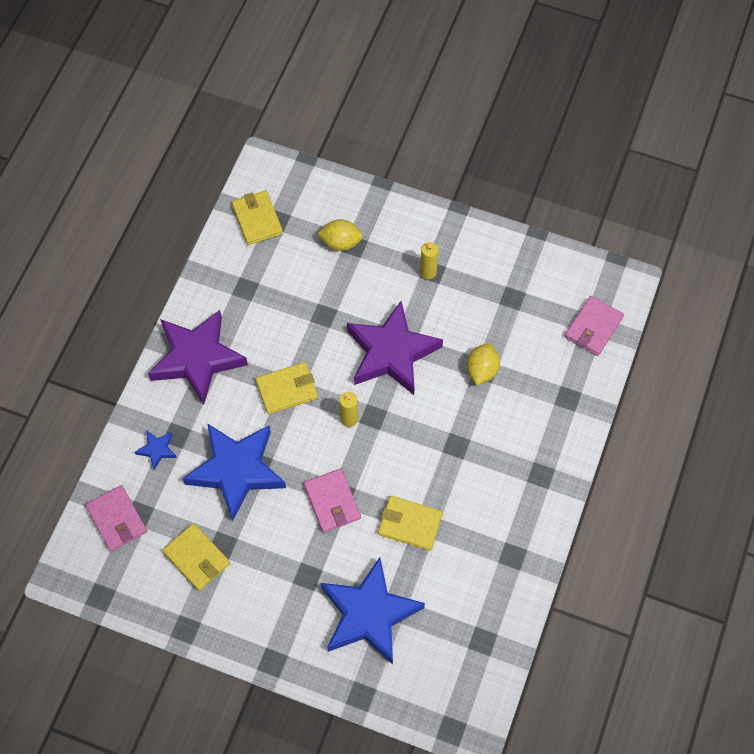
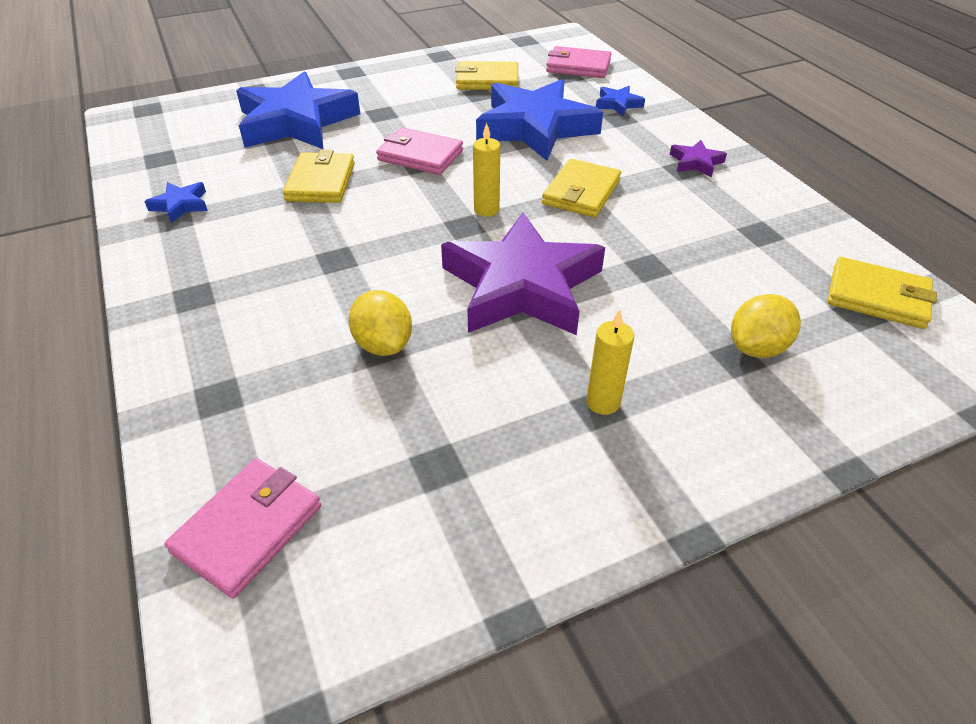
camera: 135 degrees right, 20 degrees down
(197, 358) = (696, 162): purple star -> purple star, size x0.41
(410, 524) = (321, 182): yellow wallet -> yellow wallet turned 60 degrees counterclockwise
(501, 568) = (181, 205): none -> blue star
(593, 327) = (248, 528): pink wallet -> pink wallet turned 45 degrees clockwise

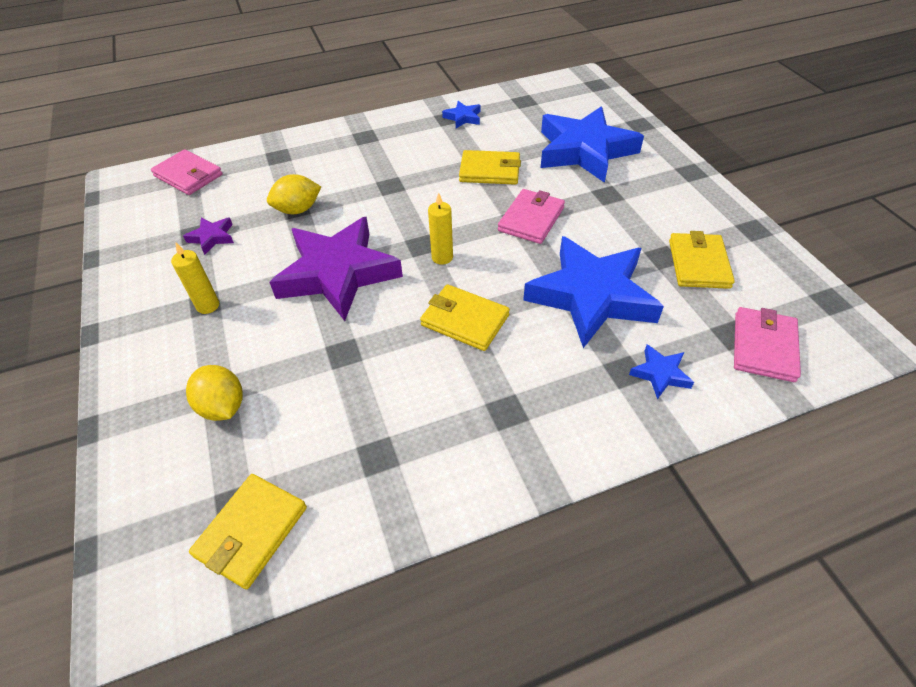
camera: 95 degrees right, 5 degrees up
(696, 162) = (521, 427): purple star -> purple star (212, 237)

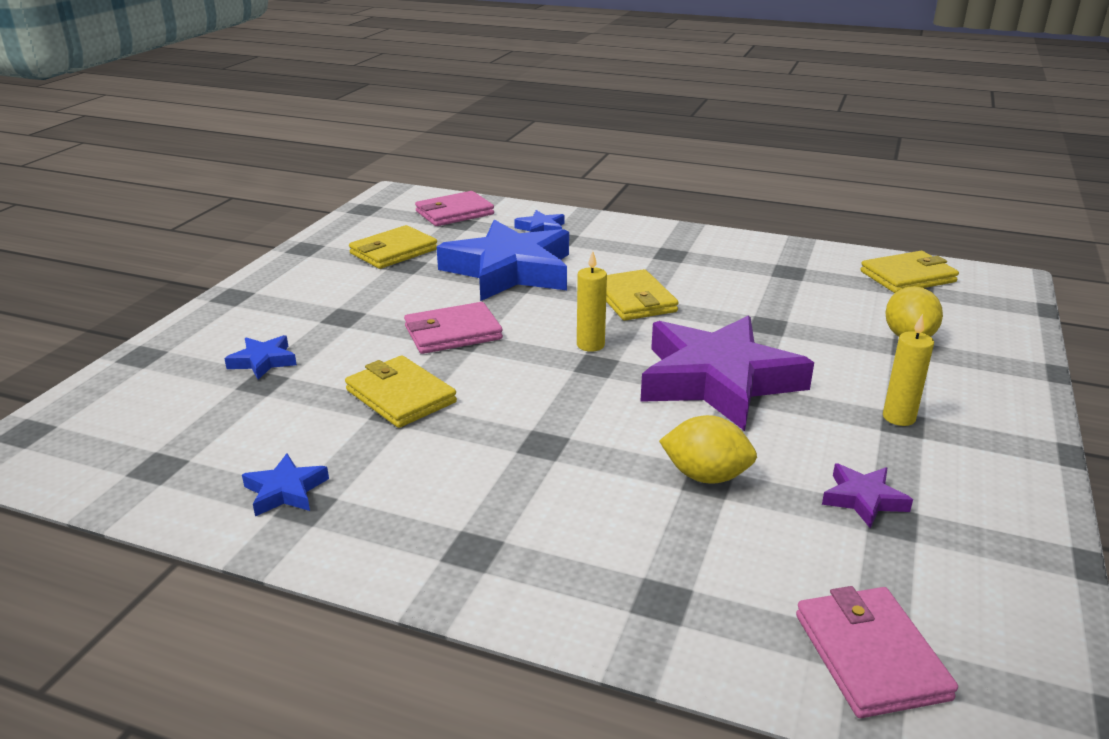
camera: 140 degrees left, 20 degrees down
(584, 151) = (263, 361): blue star -> blue star, size x0.41

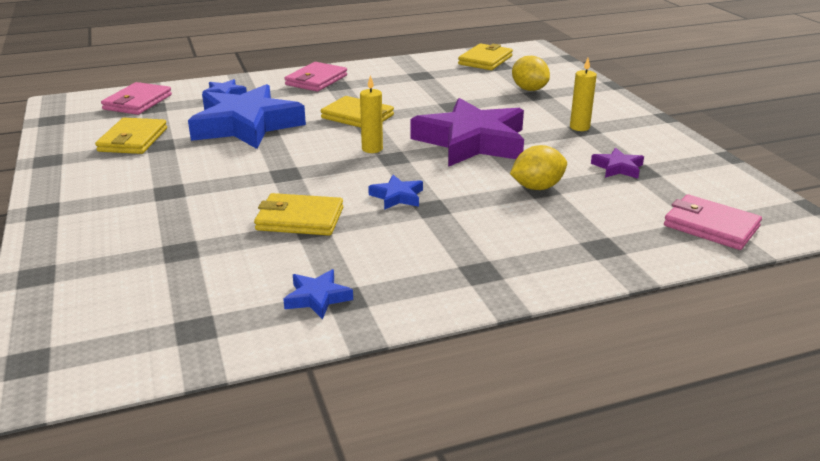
camera: 40 degrees left, 0 degrees up
(263, 361) = (156, 239): blue star -> blue star (397, 196)
(452, 333) = (271, 173): pink wallet -> pink wallet (316, 80)

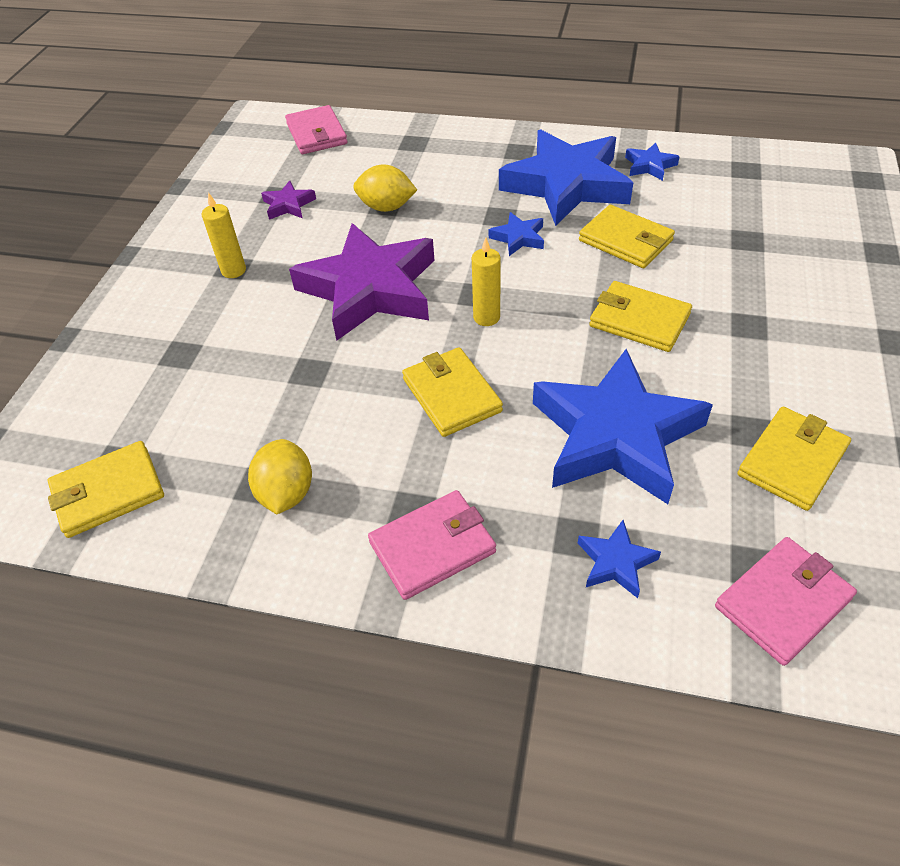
camera: 145 degrees left, 20 degrees up
(258, 173) = (639, 320): none -> yellow wallet
(394, 250) = (566, 185): none -> blue star
(529, 89) = (173, 370): yellow lemon -> yellow lemon (286, 493)

